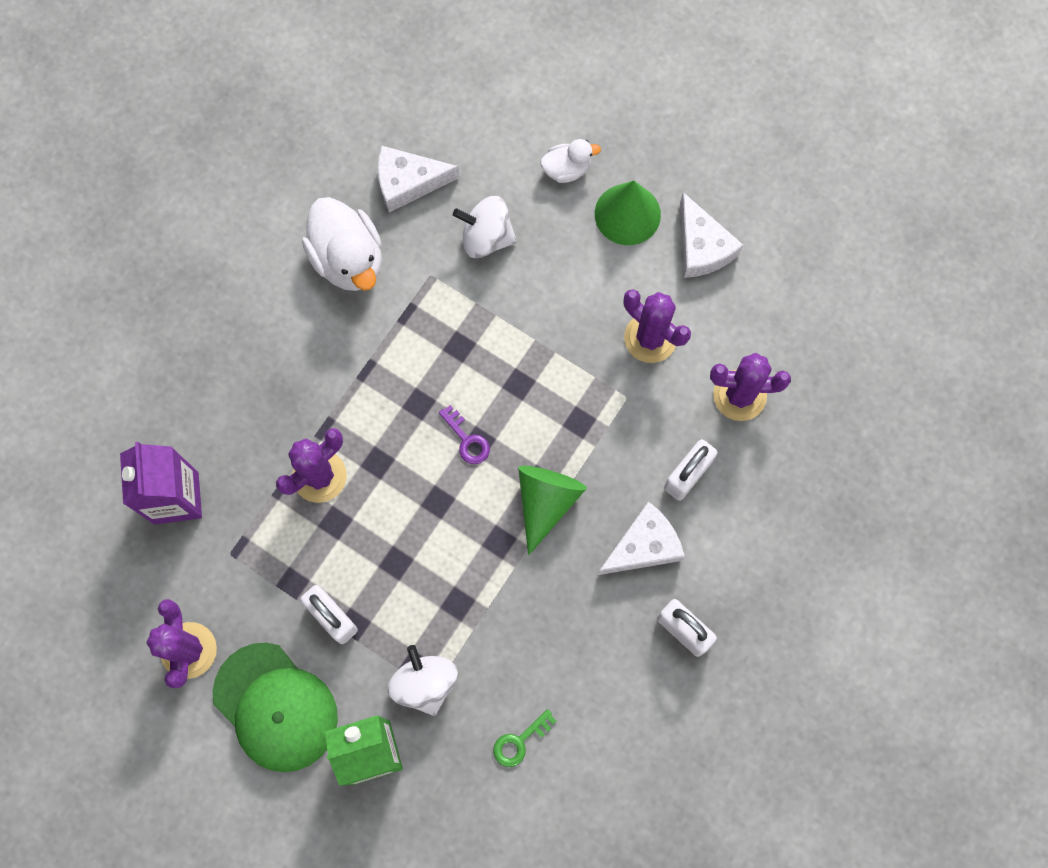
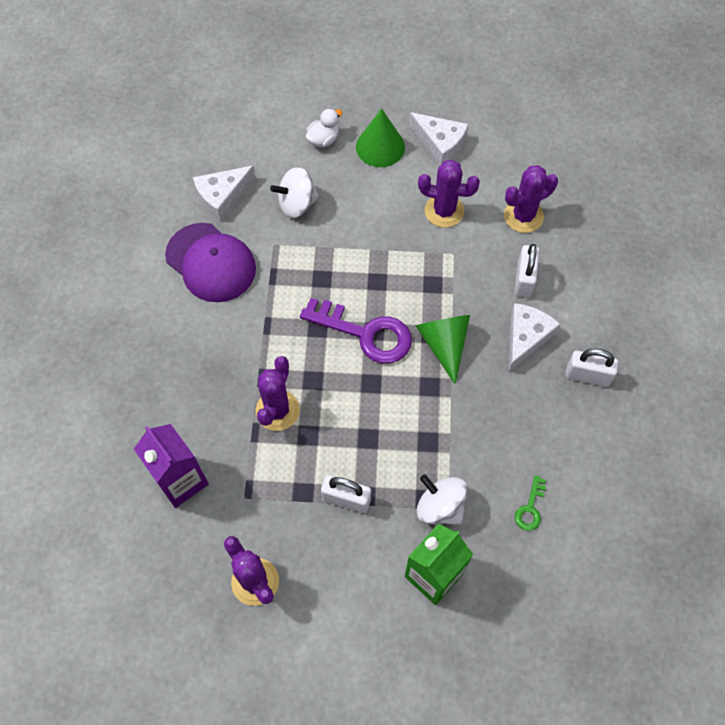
camera: 30 degrees left, 10 degrees down
(275, 707) = (344, 585): green cap -> none
(348, 259) = (211, 263): white duck -> purple cap
(467, 439) = (365, 333): purple key -> purple key, size x2.17

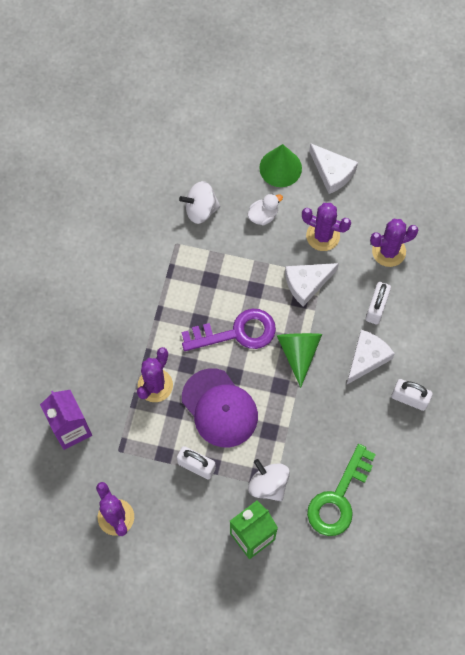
camera: 10 degrees right, 5 degrees up
(211, 263) = (121, 251): purple cap -> purple cap (219, 408)
(222, 196) = (140, 192): white cheese -> white cheese (307, 283)
(323, 139) = (233, 153): white duck -> white duck (263, 215)
(365, 333) = (236, 333): purple key -> purple key turned 45 degrees counterclockwise
(530, 508) = (338, 498): green key -> green key, size x2.17

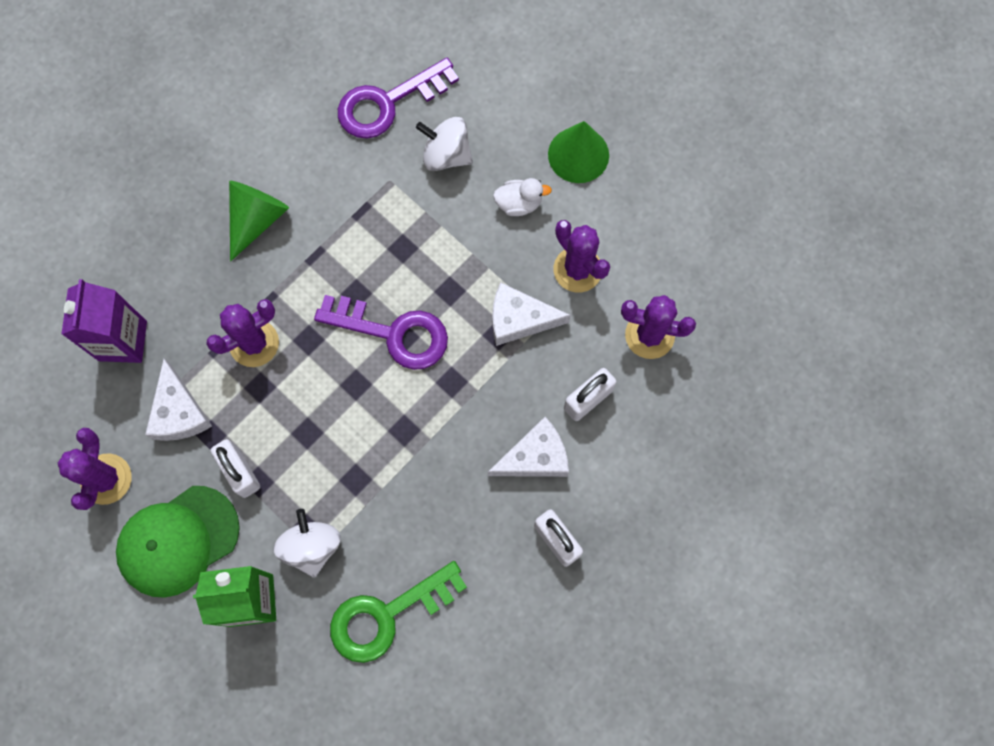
camera: 30 degrees right, 5 degrees up
(144, 197) = (388, 103): none -> purple key
(185, 528) = (178, 541): none -> green cap
(219, 408) = (313, 416): purple cap -> none
(298, 353) = (454, 401): green cone -> green cone (256, 219)
(332, 172) = (640, 195): white cheese -> white cheese (179, 412)

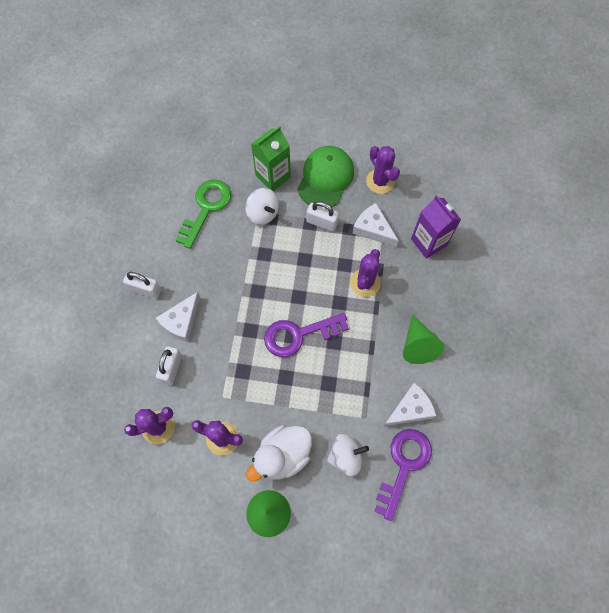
camera: 145 degrees right, 5 degrees down
(519, 203) = (282, 455): white duck -> white duck, size x1.84
(519, 319) = (237, 387): white cheese -> white cheese (410, 409)

